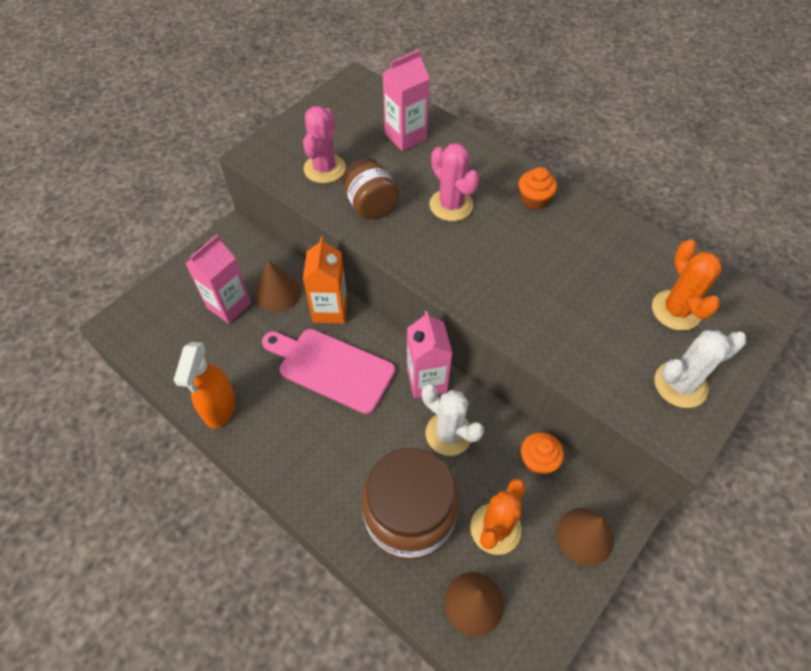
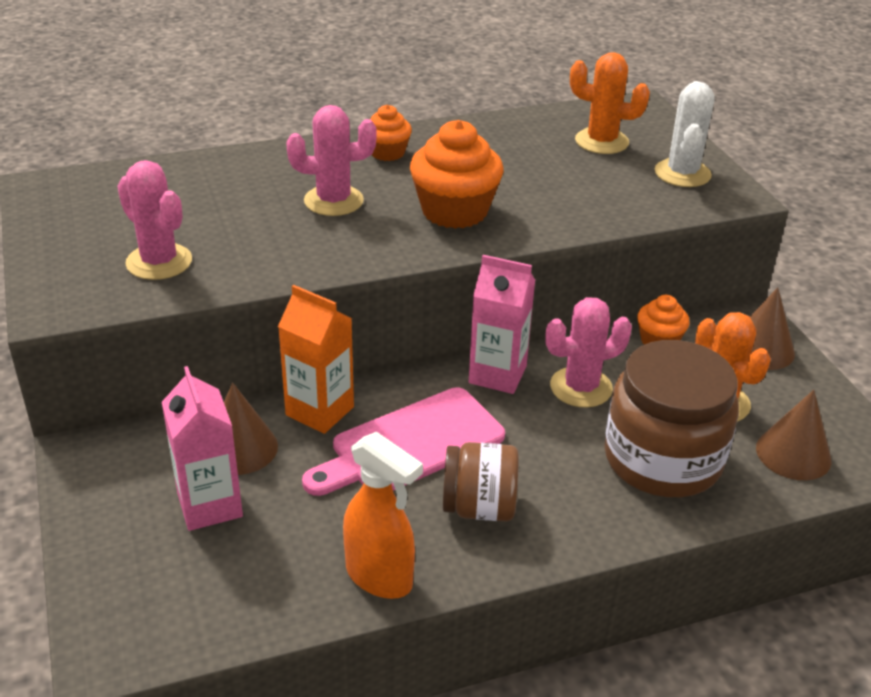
camera: 60 degrees left, 20 degrees down
(371, 205) = (265, 251): brown jar -> brown jar (479, 507)
(405, 136) = (188, 189): pink carton -> none
(448, 434) = (581, 387): white cactus -> pink cactus
(493, 270) = (454, 211): none -> orange cupcake

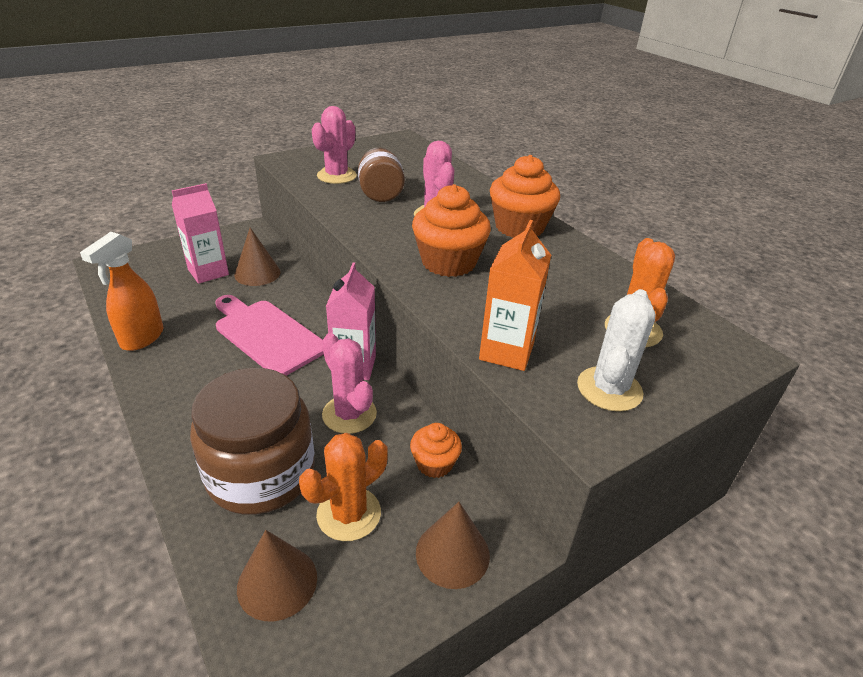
camera: 75 degrees right, 0 degrees up
(320, 411) = (296, 294): orange carton -> orange carton (506, 351)
(387, 153) = (519, 227): orange cupcake -> orange cupcake, size x1.76
(479, 507) = (203, 372): brown jar -> brown jar (380, 194)
(682, 173) = (609, 389): white cactus -> white cactus turned 60 degrees counterclockwise

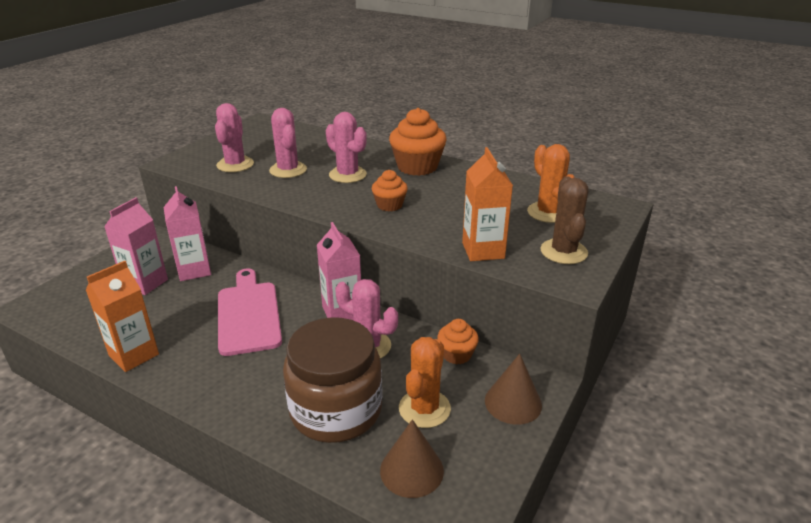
camera: 25 degrees left, 5 degrees down
(142, 338) = (134, 355): orange spray bottle -> orange carton
(257, 273) = (194, 270): brown cone -> pink carton
(267, 335) = (248, 314): pink cutting board -> pink cutting board turned 60 degrees clockwise
(380, 194) = (288, 170): brown jar -> pink cactus
(448, 262) = (389, 205): orange cupcake -> orange cupcake, size x0.57
(609, 389) = (563, 252): white cactus -> brown cactus

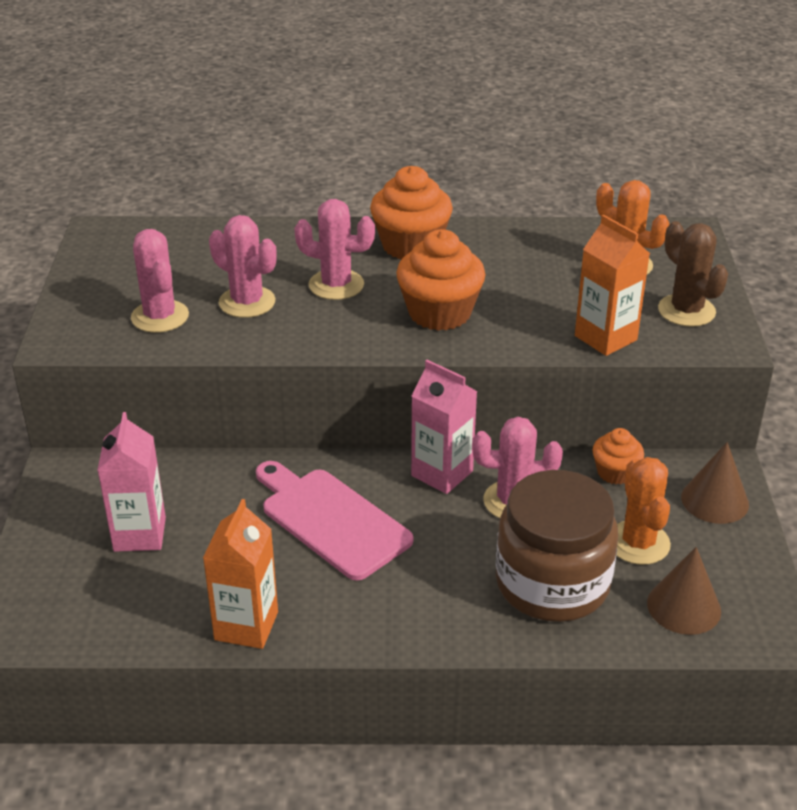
camera: 30 degrees left, 5 degrees up
(194, 270) = (186, 492): pink carton -> none
(389, 205) = (439, 313): orange cupcake -> orange cupcake, size x1.76

